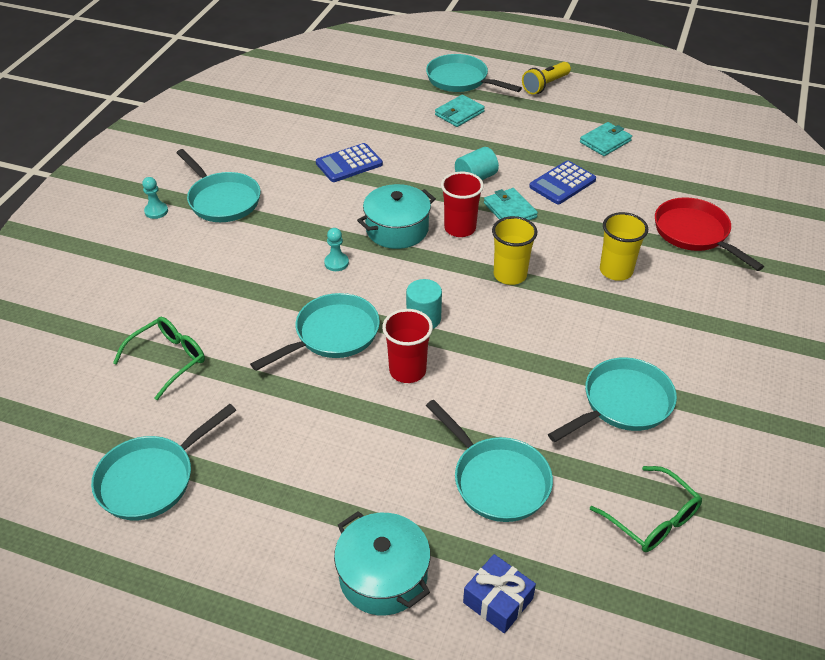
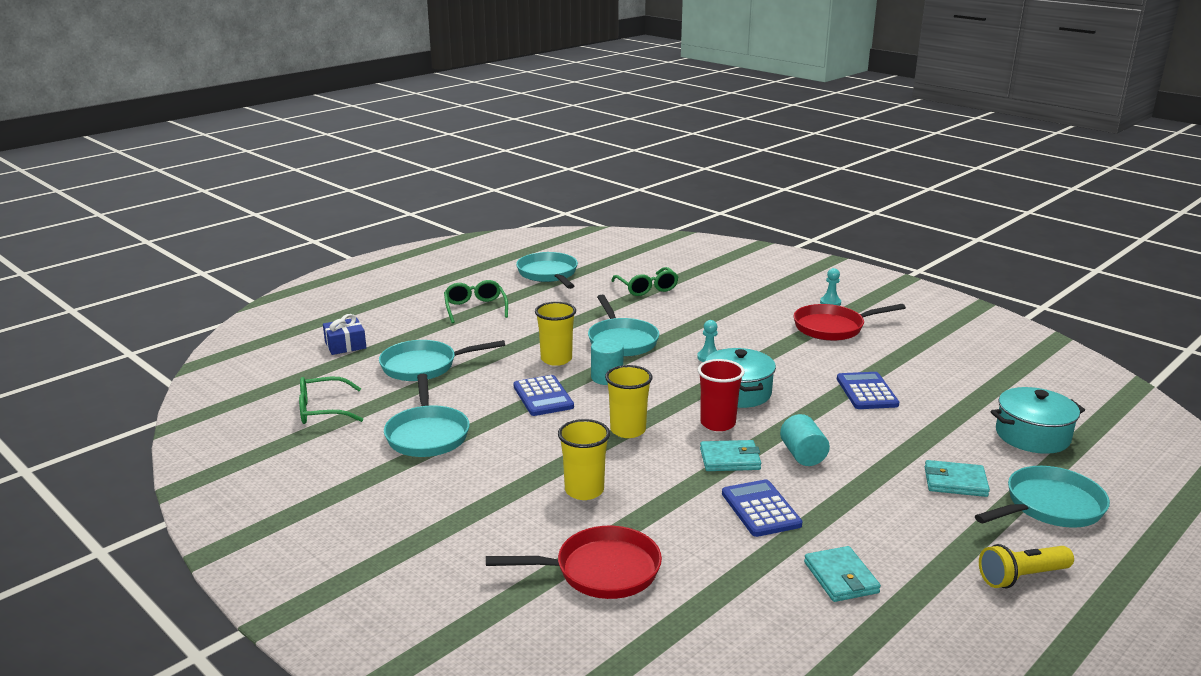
camera: 115 degrees right, 20 degrees down
(222, 200) = (833, 327): turquoise pan -> red pan
(308, 510) = (475, 308): none -> green glasses
(383, 576) = (405, 319): turquoise pot -> turquoise pot (1032, 436)
(407, 371) = (556, 359): red cup -> yellow cup
(459, 113) = (955, 482): turquoise wallet -> turquoise wallet turned 60 degrees counterclockwise
(492, 350) = (543, 397): none -> blue calculator
(545, 85) = (1022, 577): yellow flashlight -> yellow flashlight turned 90 degrees counterclockwise

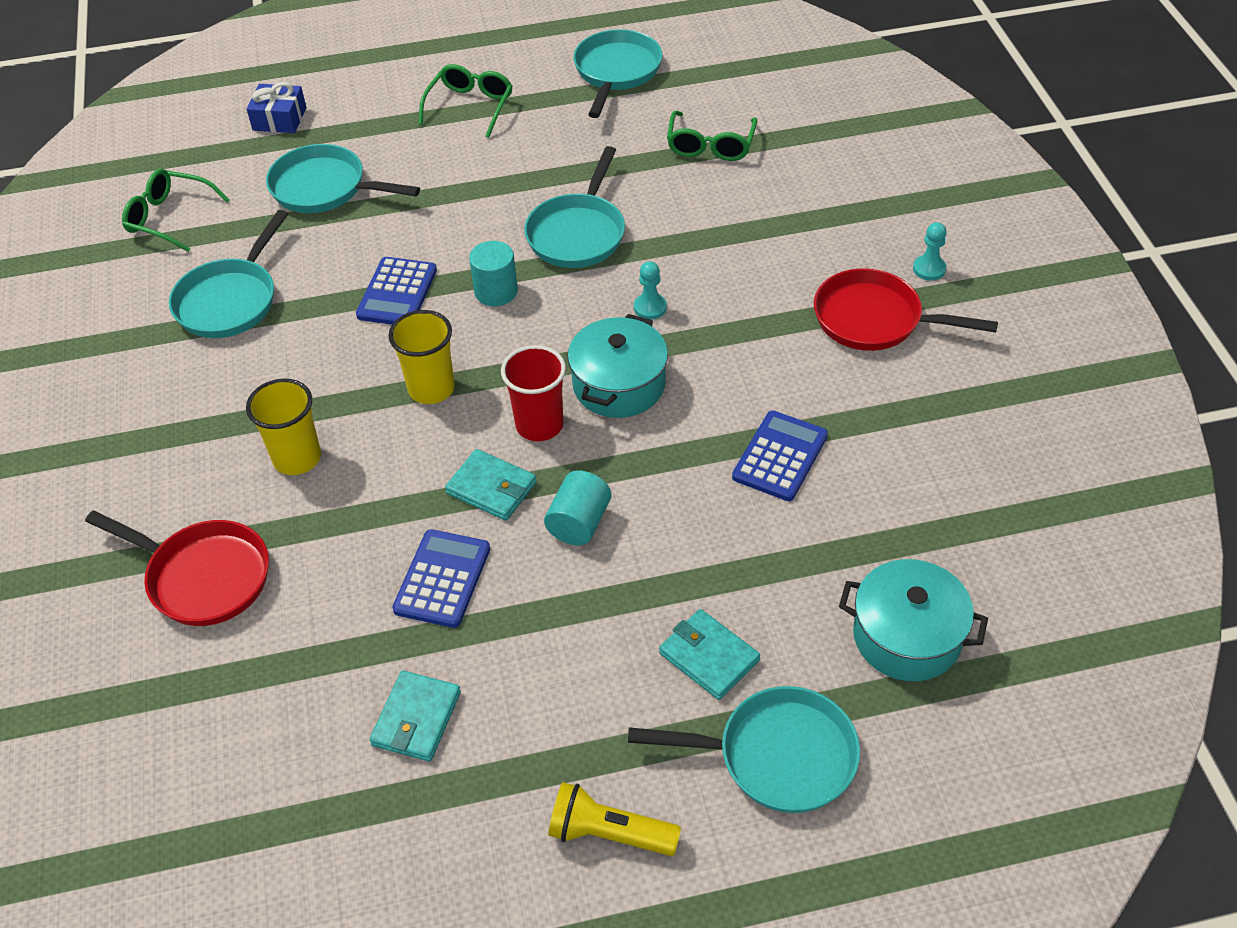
camera: 35 degrees right, 25 degrees up
(556, 359) = (472, 235): yellow cup -> none

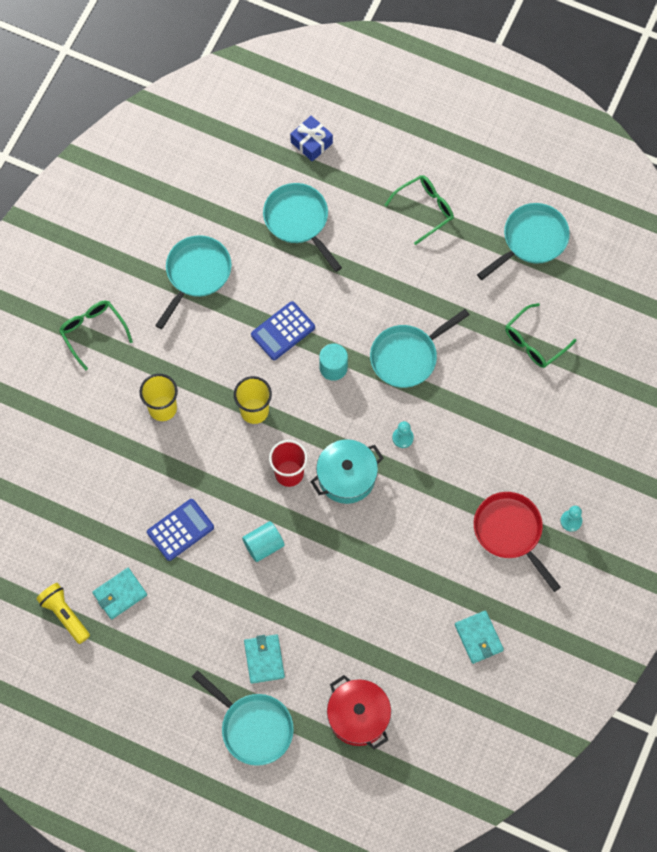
camera: 35 degrees right, 20 degrees up
(169, 217) = (203, 185): green glasses -> green glasses (93, 332)
(203, 577) = (78, 449): red pan -> none
(230, 300) = (196, 274): turquoise pan -> turquoise pan turned 150 degrees clockwise
(491, 488) = (239, 494): turquoise wallet -> turquoise wallet (478, 637)
(609, 833) = (158, 707): yellow flashlight -> yellow flashlight (65, 615)
(780, 456) = (387, 579): blue calculator -> none
(907, 636) = (358, 716): turquoise pot -> red pot

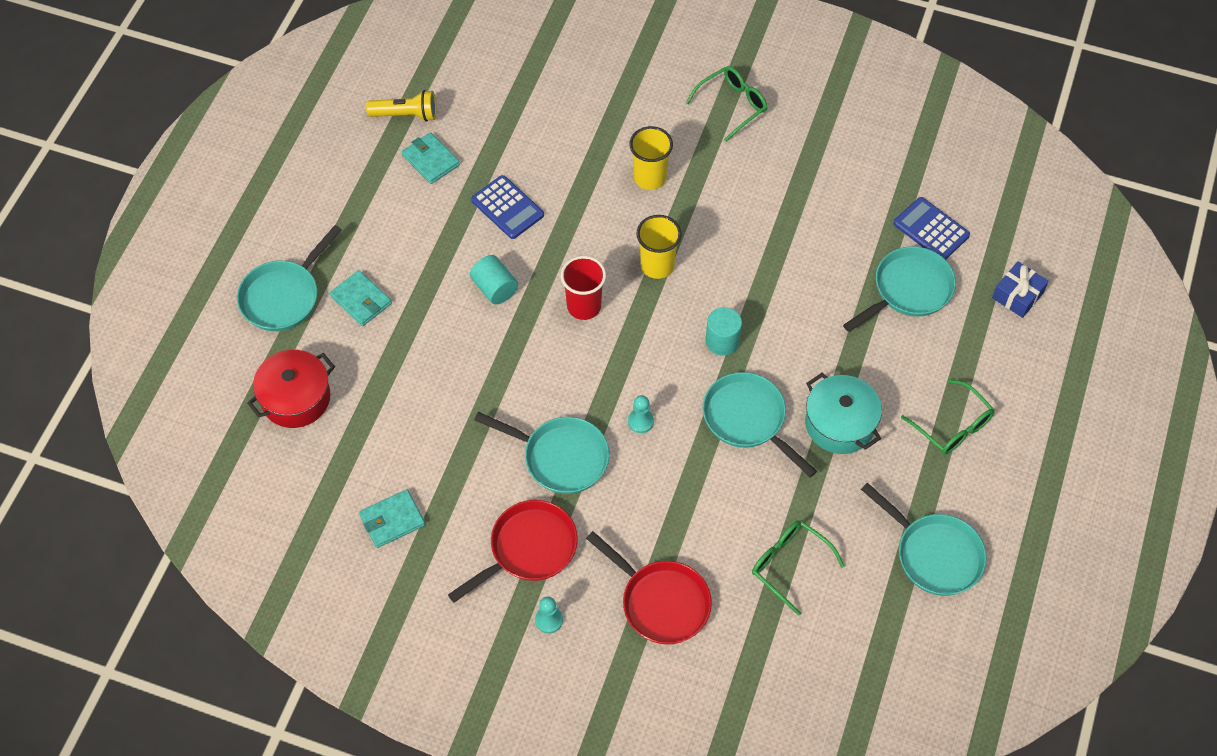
camera: 85 degrees right, 10 degrees down
(65, 615) = (406, 115): yellow flashlight -> yellow flashlight turned 45 degrees clockwise
(196, 274) = (819, 194): turquoise pan -> turquoise pan (560, 457)
(264, 659) = (361, 300): turquoise wallet -> turquoise wallet turned 60 degrees clockwise
(283, 331) = (761, 285): blue calculator -> blue calculator (931, 230)
(346, 477) = (585, 365): turquoise pot -> turquoise pot (840, 424)
(560, 437) = (661, 602): none -> red pan

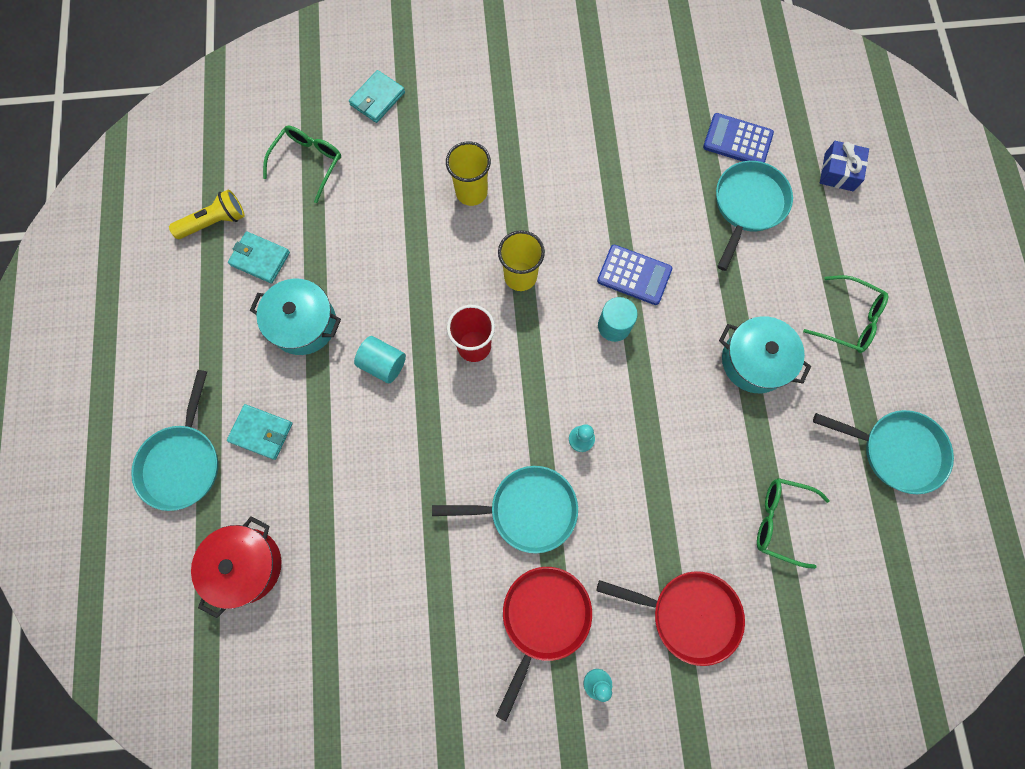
camera: 25 degrees left, 15 degrees up
(392, 520) = (401, 651): turquoise wallet -> turquoise wallet (377, 98)
(441, 228) = (303, 324): none -> turquoise pot
(507, 208) = (356, 277): blue calculator -> blue calculator (634, 275)
(732, 105) = (510, 91): green glasses -> green glasses (308, 162)
(748, 419) = (674, 393): turquoise pan -> none

